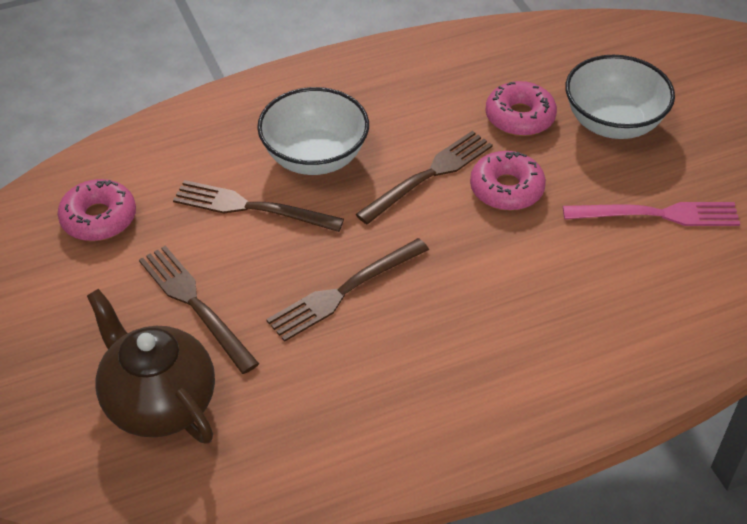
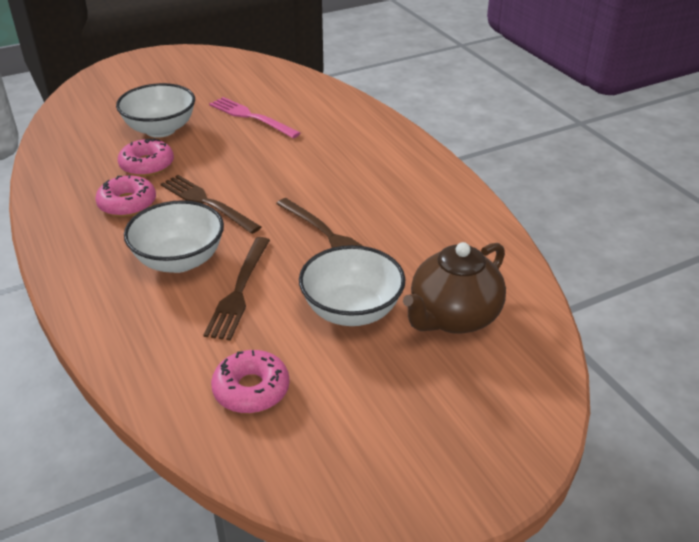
camera: 95 degrees left, 10 degrees down
(195, 304) = (352, 310): brown fork -> white bowl
(506, 189) = (224, 170): pink donut -> pink donut (127, 204)
(658, 214) = (251, 117): pink fork -> pink fork turned 45 degrees counterclockwise

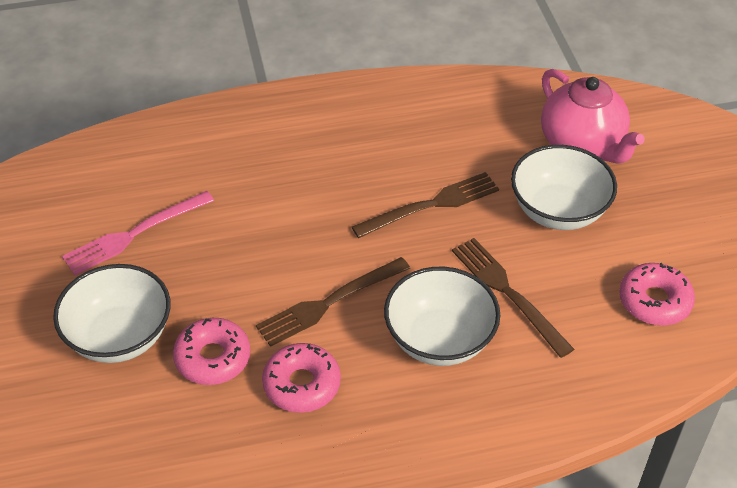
camera: 75 degrees left, 10 degrees up
(239, 291) = (507, 292): brown fork -> brown fork turned 150 degrees counterclockwise
(453, 317) = (582, 145): brown teapot -> pink teapot

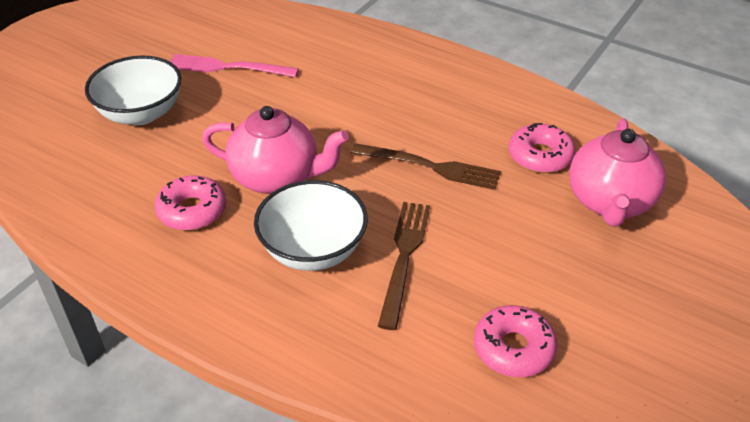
camera: 45 degrees right, 5 degrees down
(213, 358) = (168, 159): pink donut -> pink donut (540, 156)
(329, 303) = (277, 178): brown fork -> pink teapot
(558, 211) = (523, 232): white bowl -> none

